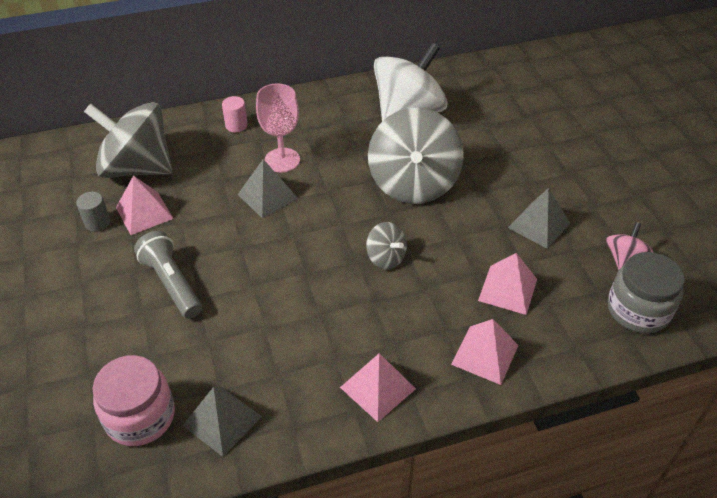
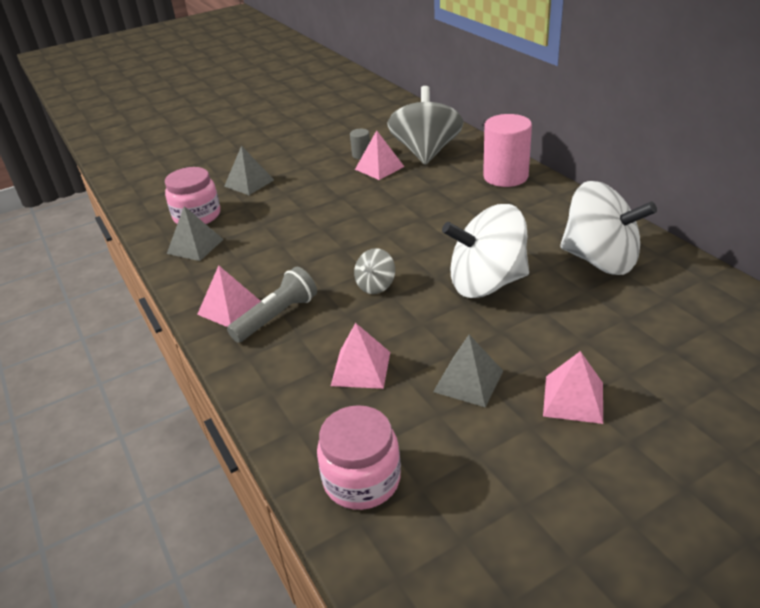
camera: 80 degrees right, 10 degrees down
(172, 283) = (313, 196): grey flashlight -> grey flashlight (277, 316)
(236, 125) = (505, 176): pink cylinder -> pink cylinder, size x2.15
(267, 196) = (424, 211): grey pyramid -> grey pyramid (249, 183)
(282, 160) = (474, 207): pink goblet -> none
(413, 183) = (486, 283): grey spinning top -> white spinning top
(485, 354) = (274, 364): pink pyramid -> pink pyramid (573, 399)
(624, 259) = (443, 462): pink spinning top -> none
(638, 310) = (362, 479): grey jar -> pink jar

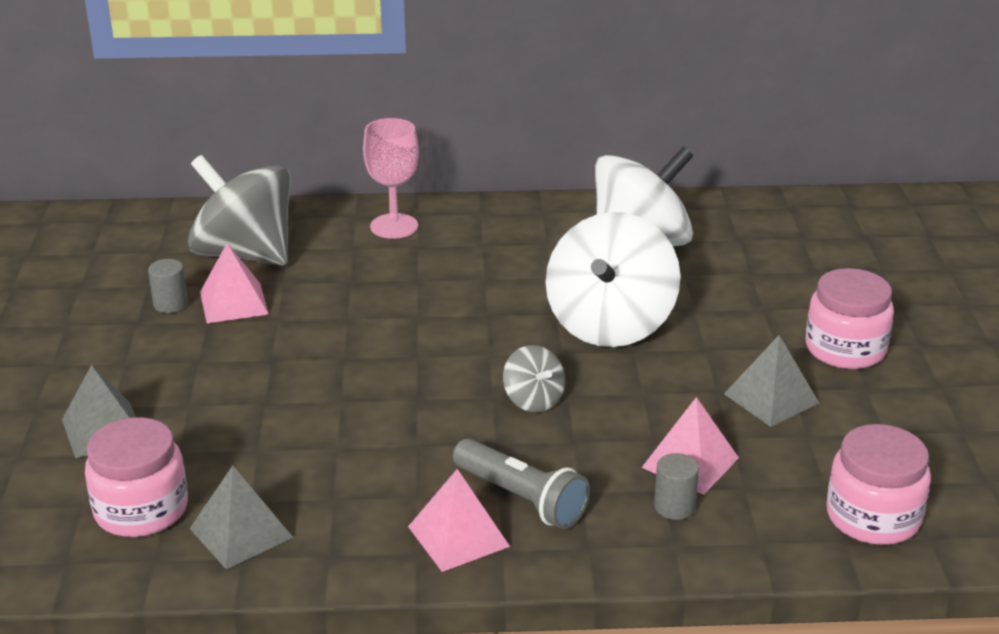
camera: 65 degrees left, 5 degrees down
(277, 316) = (521, 498): grey flashlight -> grey flashlight turned 150 degrees clockwise
(308, 377) = (674, 507): none -> grey cylinder
(505, 176) = (394, 226): pink cylinder -> pink goblet
(573, 399) = (845, 349): pink pyramid -> pink jar

